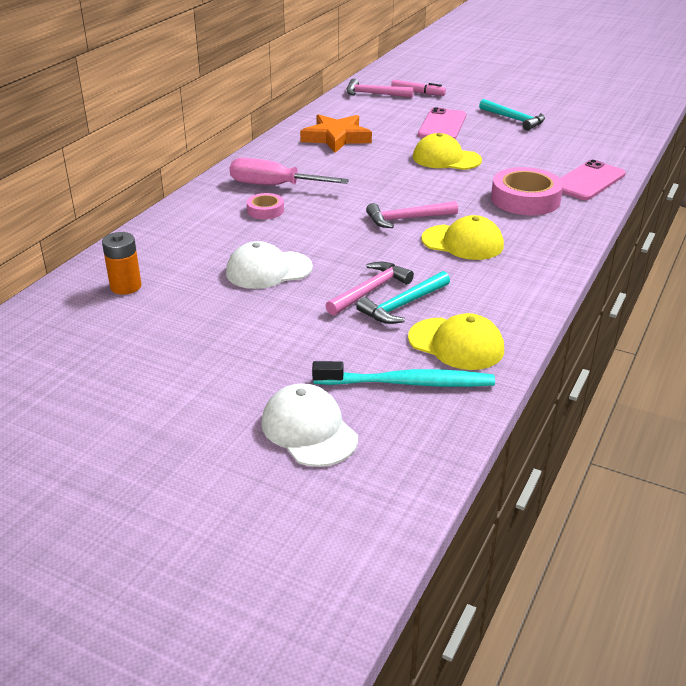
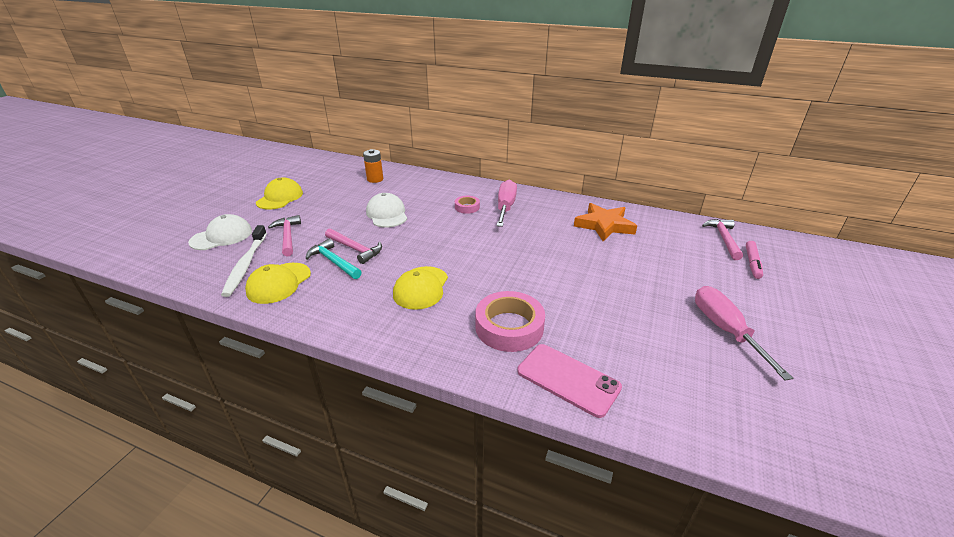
camera: 85 degrees right, 0 degrees up
(407, 219) = (460, 261): pink hammer -> pink hammer (287, 236)
(407, 383) = (246, 265): turquoise toothbrush -> white toothbrush
(442, 125) = (670, 278): pink phone -> none
(446, 159) = (586, 280): yellow cap -> yellow cap (280, 198)
(514, 119) = (725, 330): turquoise hammer -> pink screwdriver

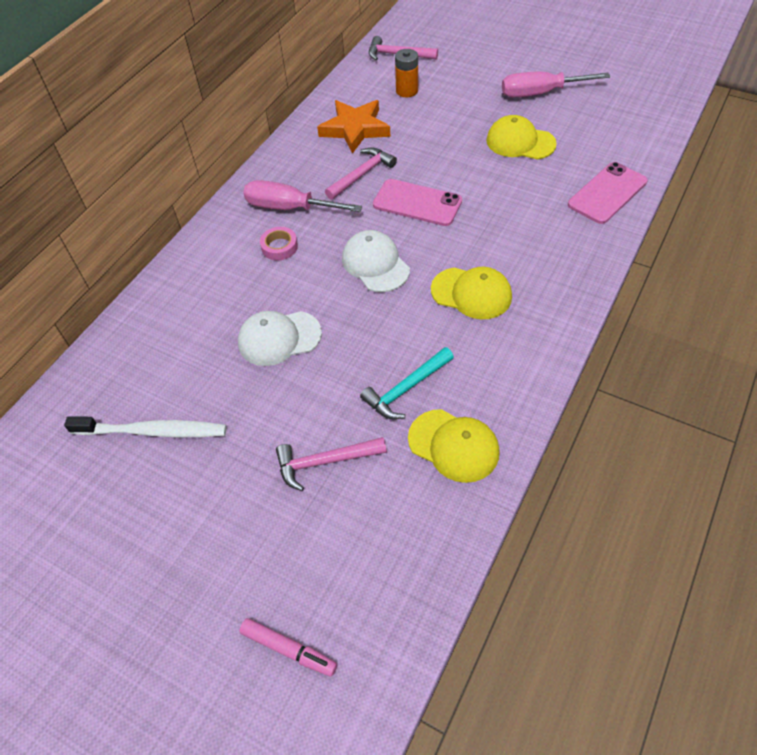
camera: 80 degrees left, 20 degrees up
(221, 236) = (308, 567): white cap -> white cap (375, 264)
(246, 265) = (403, 501): white toothbrush -> white toothbrush (153, 431)
(280, 198) = (175, 506): yellow cap -> yellow cap (520, 142)
(355, 249) = (376, 367): pink hammer -> pink hammer (362, 174)
(375, 179) = (143, 364): orange battery -> orange battery (407, 91)
(509, 327) = (540, 224): pink tape -> none
(522, 258) = (417, 203): none -> pink phone
(752, 263) = (443, 51): pink marker -> pink marker (289, 649)

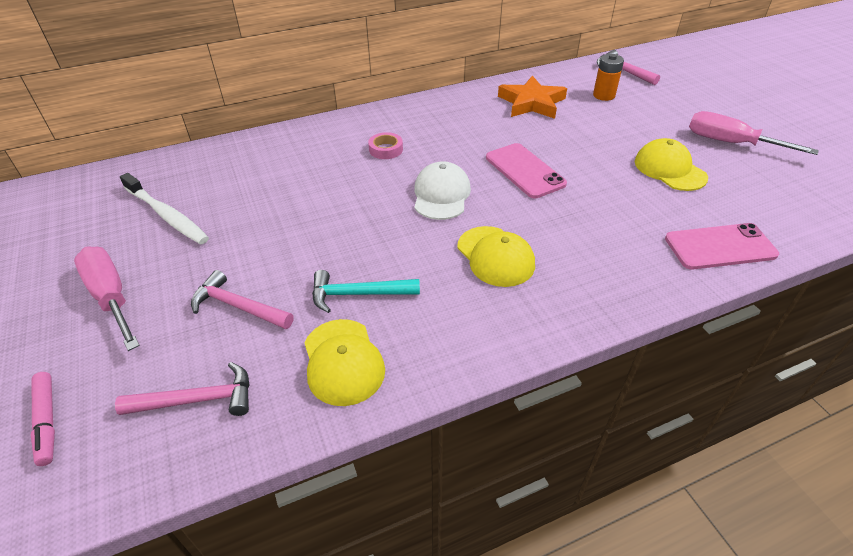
camera: 35 degrees right, 10 degrees down
(279, 338) = (313, 205): white cap -> none
(289, 208) = (422, 129): pink screwdriver -> pink screwdriver (111, 296)
(362, 174) = (502, 133): pink hammer -> pink hammer (197, 399)

